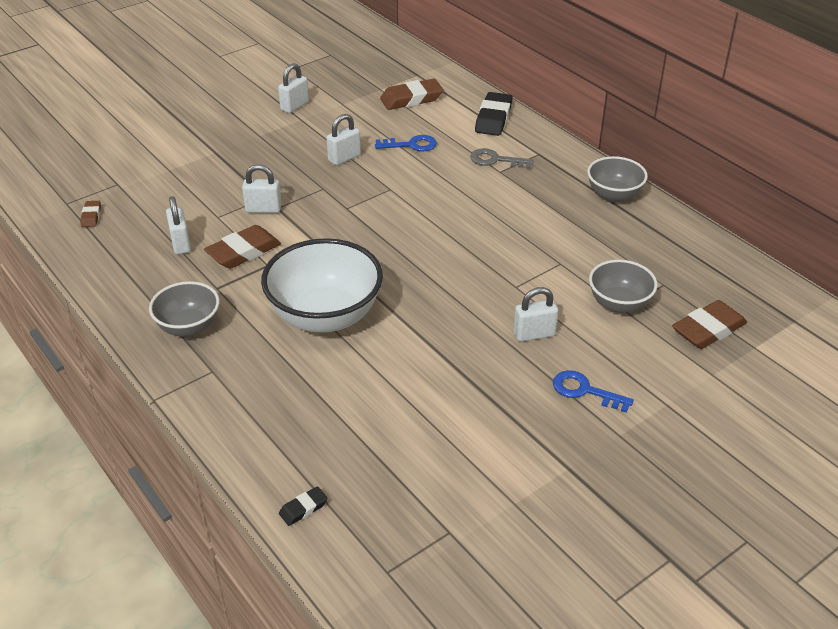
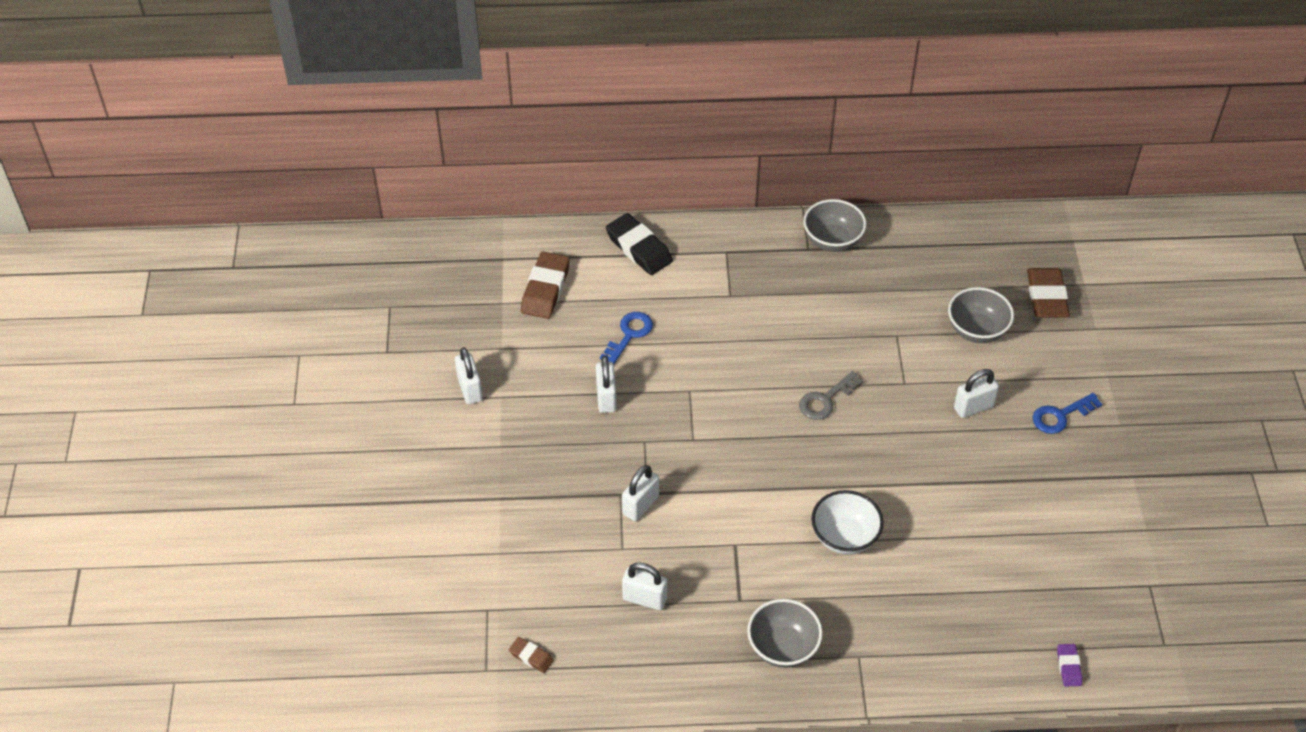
camera: 55 degrees left, 10 degrees up
(243, 252) = (699, 553): brown eraser -> none
(303, 508) = (1068, 667): black eraser -> purple eraser
(325, 316) = (844, 537): white bowl -> white bowl, size x0.58
(495, 160) = (710, 288): grey key -> grey key (826, 400)
(534, 334) = (973, 407): white padlock -> white padlock turned 45 degrees clockwise

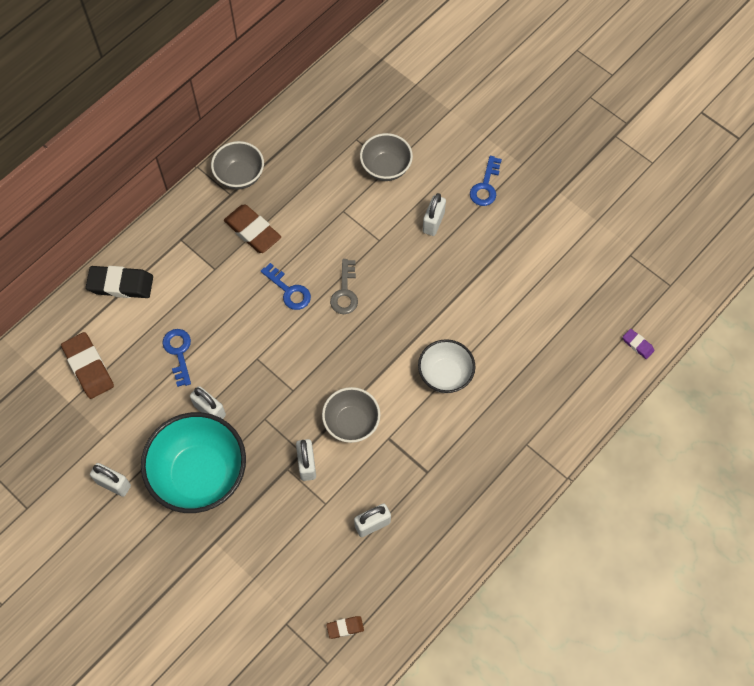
camera: 45 degrees left, 15 degrees up
(544, 439) = (200, 475): none -> turquoise bowl
(776, 360) = (289, 290): none -> blue key
(783, 647) = (481, 479): grey bowl -> grey bowl (351, 423)
(1046, 297) = (403, 111): brown eraser -> brown eraser (252, 231)

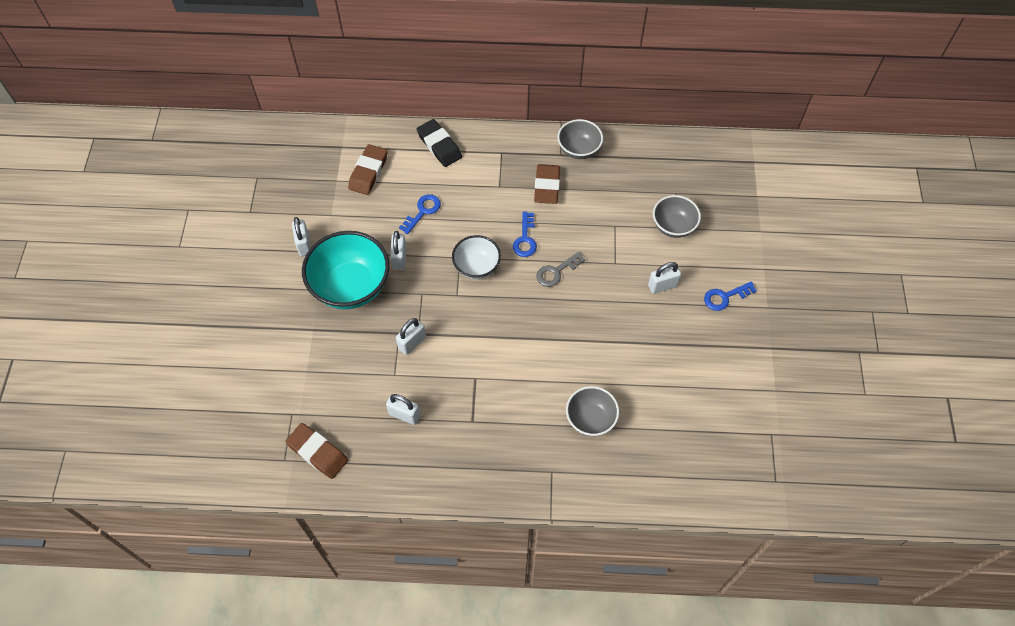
camera: 50 degrees right, 5 degrees down
(345, 627) = (317, 452): brown eraser -> brown eraser, size x1.98
(351, 423) = (465, 347): grey bowl -> grey bowl (590, 419)
(445, 375) = (554, 379): white bowl -> white bowl (477, 267)
(637, 345) = (703, 493): purple eraser -> none

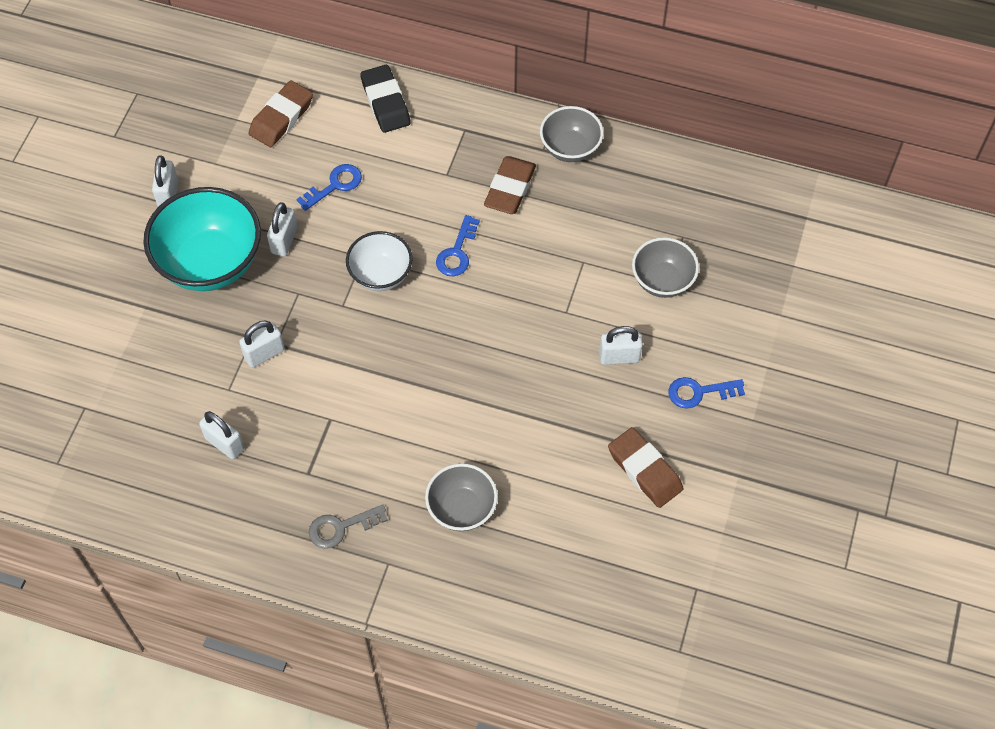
camera: 15 degrees right, 0 degrees up
(317, 452) = (101, 464): brown eraser -> brown eraser (644, 470)
(556, 272) = (483, 305): grey key -> grey key (341, 527)

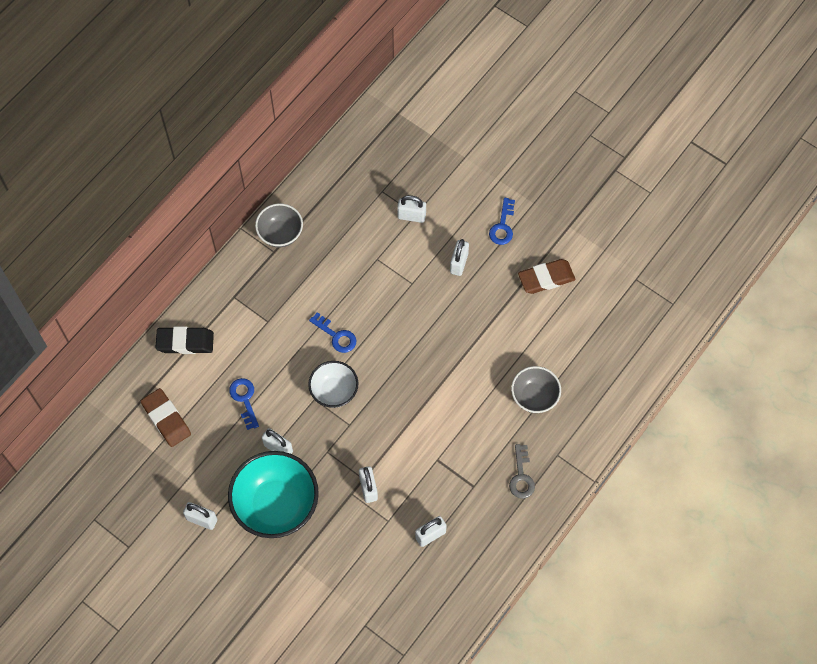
camera: 70 degrees left, 5 degrees up
(510, 189) = (298, 284): brown eraser -> none
(662, 281) = (411, 216): grey bowl -> white padlock

